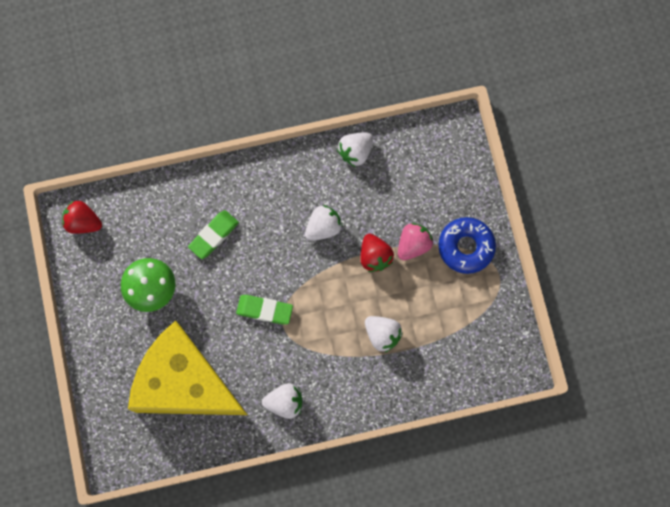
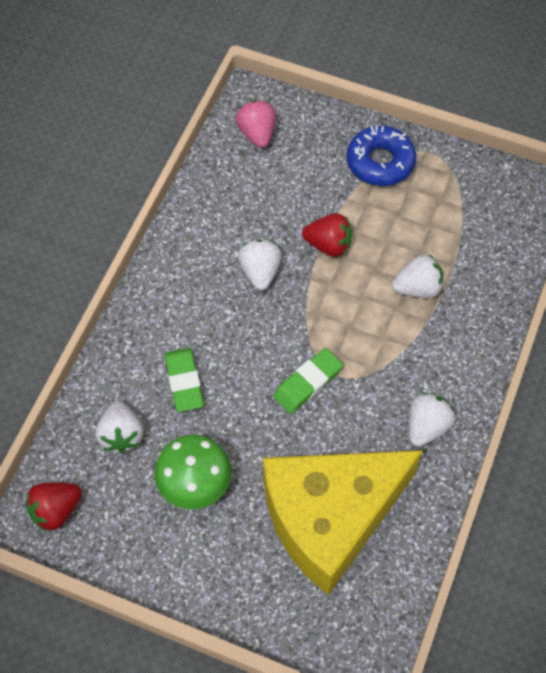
camera: 55 degrees left, 15 degrees down
(355, 152) = (204, 195): white strawberry -> white strawberry (121, 435)
(413, 245) = (343, 204): pink strawberry -> pink strawberry (257, 133)

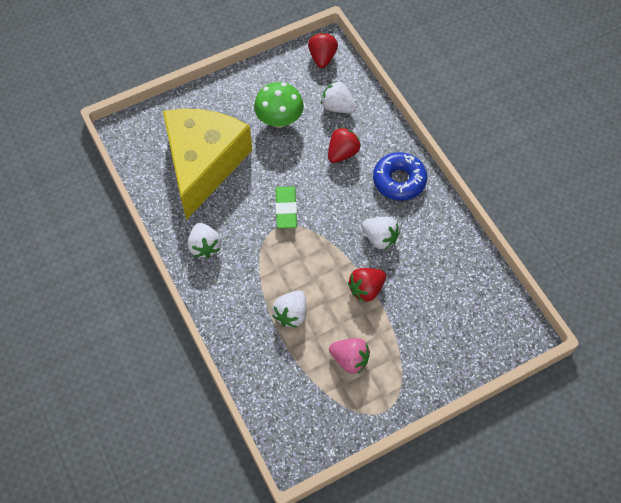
camera: 130 degrees right, 0 degrees up
(184, 382) = (342, 153): green eraser -> red strawberry
(257, 133) = (490, 314): pink strawberry -> pink strawberry (350, 360)
(380, 162) = (403, 371): blue donut -> blue donut (399, 180)

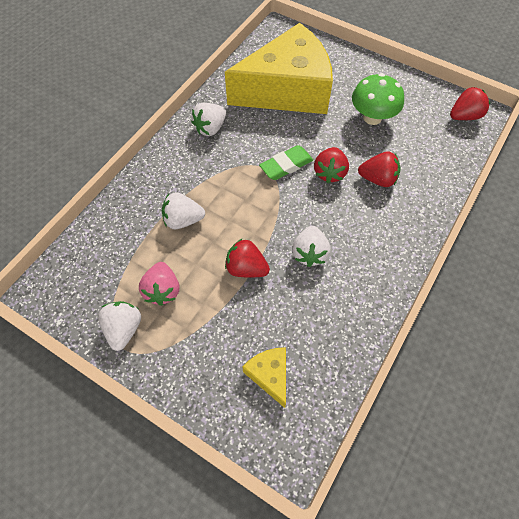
camera: 60 degrees right, 0 degrees up
(314, 182) = (329, 173): none -> red strawberry
(337, 107) = (423, 152): white strawberry -> white strawberry (124, 329)
(399, 180) = (386, 239): blue donut -> none
(463, 318) = (269, 375): none -> yellow cheese

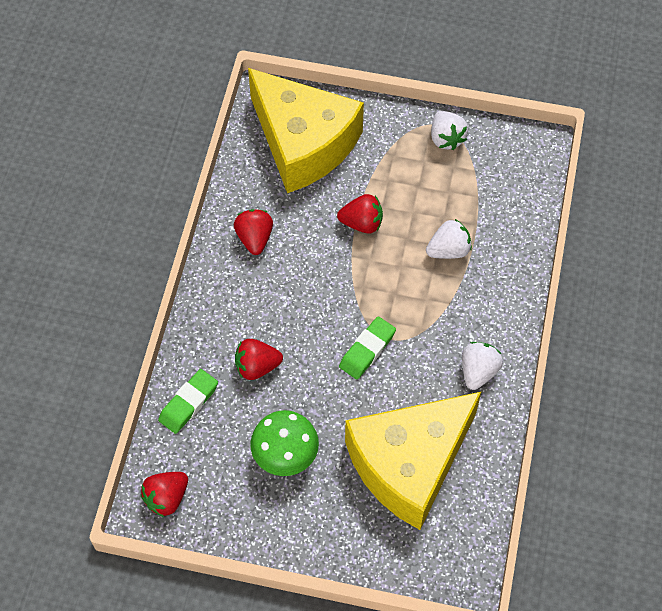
camera: 160 degrees right, 0 degrees up
(162, 290) = (431, 179): pink strawberry -> none
(269, 375) = (303, 143): yellow cheese -> yellow cheese, size x2.50
(309, 253) = (305, 257): white strawberry -> none
(329, 173) = (314, 357): red strawberry -> red strawberry (254, 238)
(438, 169) = (189, 403): none -> green eraser

